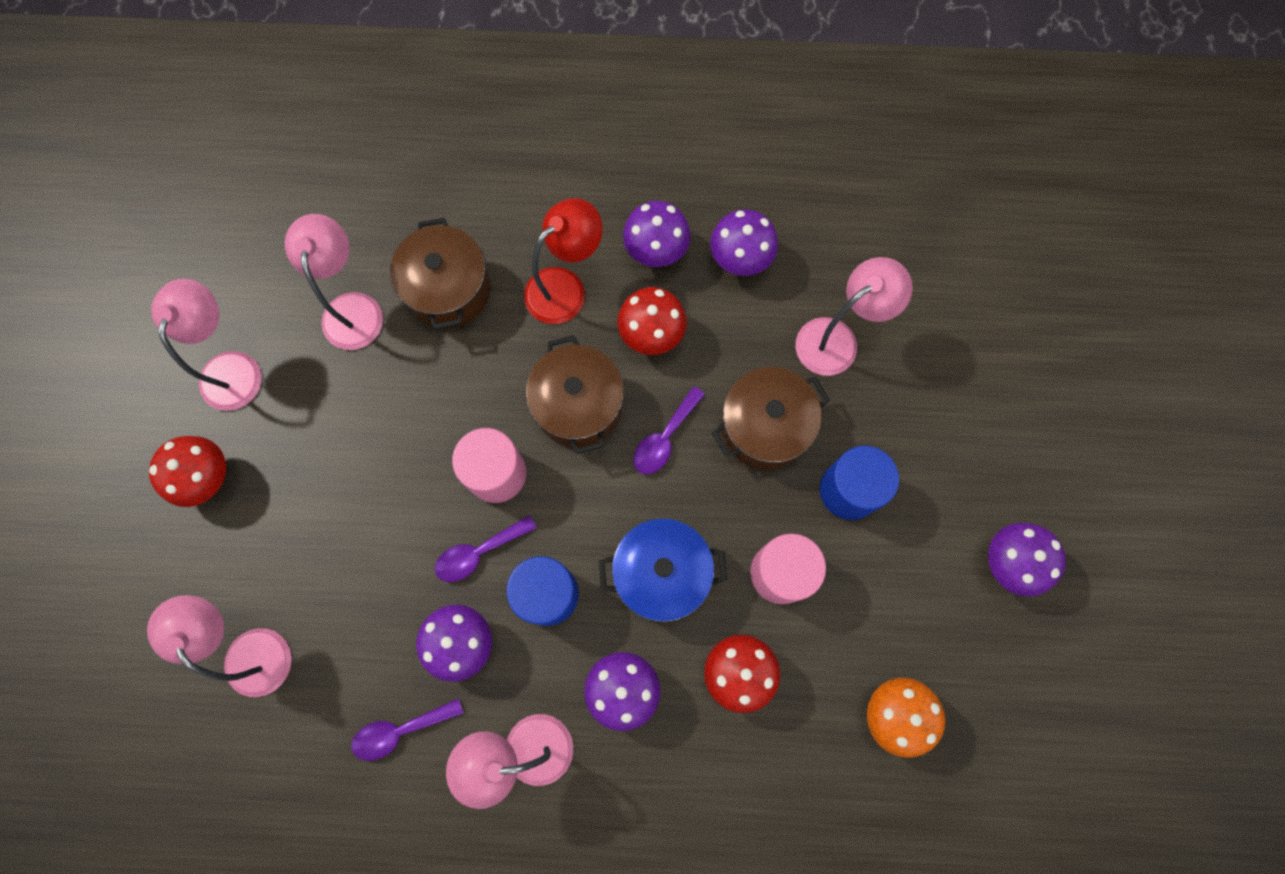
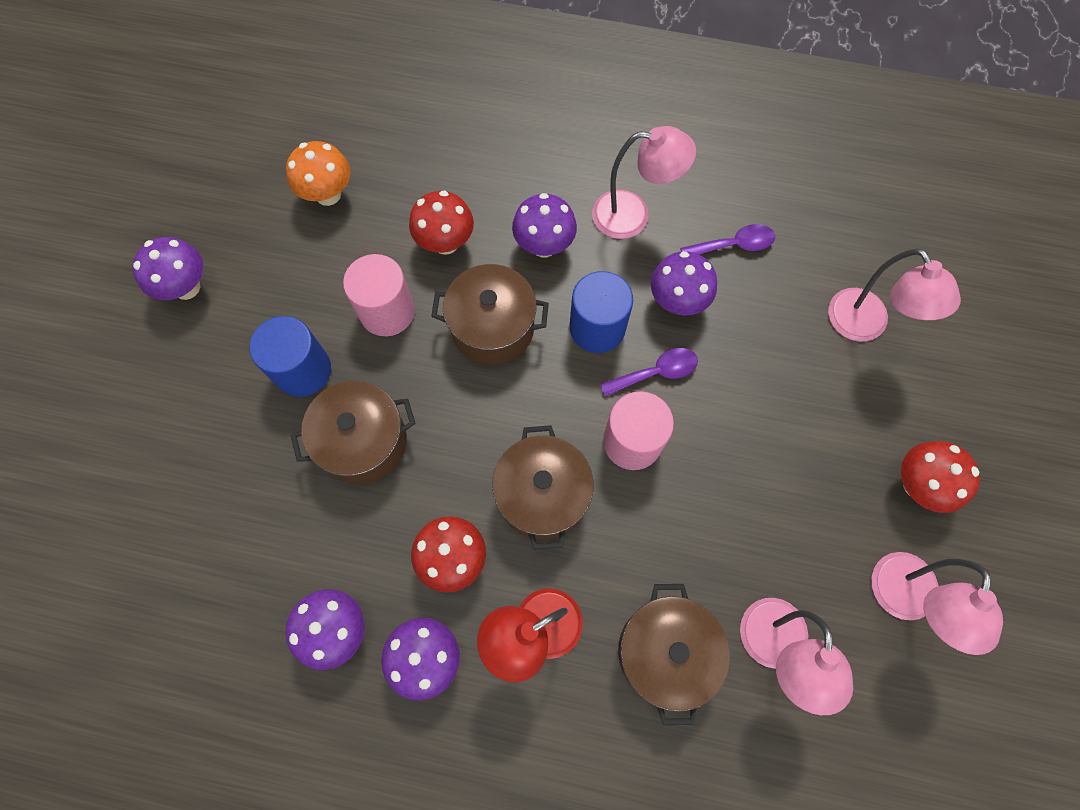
camera: 170 degrees left, 5 degrees down
(661, 574) = (492, 328): blue pot -> brown pot
(664, 438) = (463, 447): purple spoon -> none
(837, 339) = (263, 519): pink lamp -> none

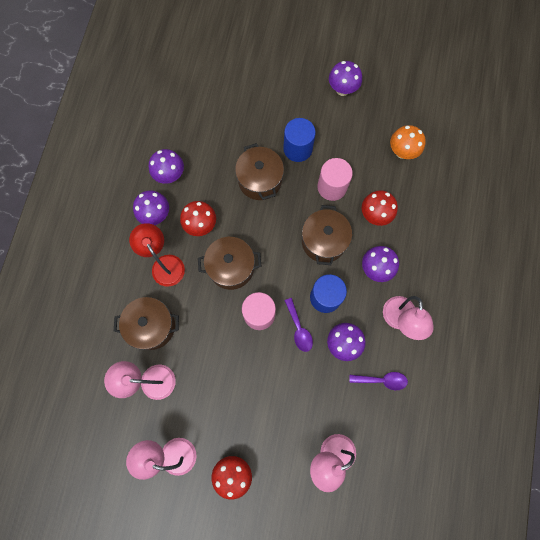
camera: 90 degrees right, 5 degrees up
(734, 245) = (382, 380): purple spoon -> purple spoon turned 75 degrees counterclockwise

